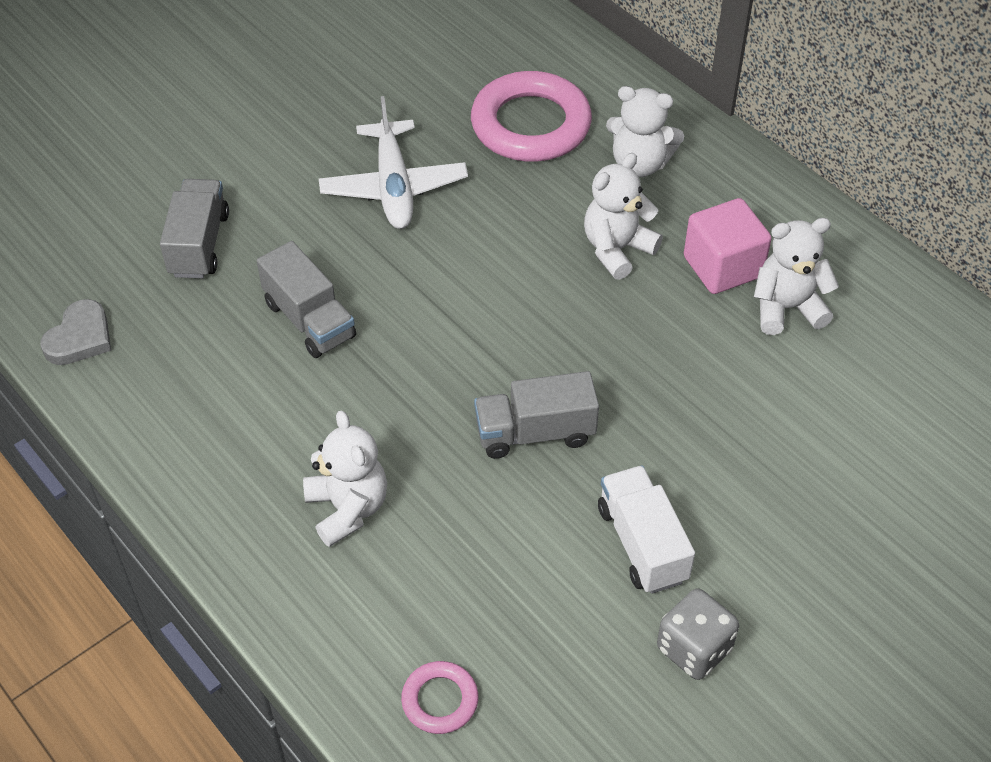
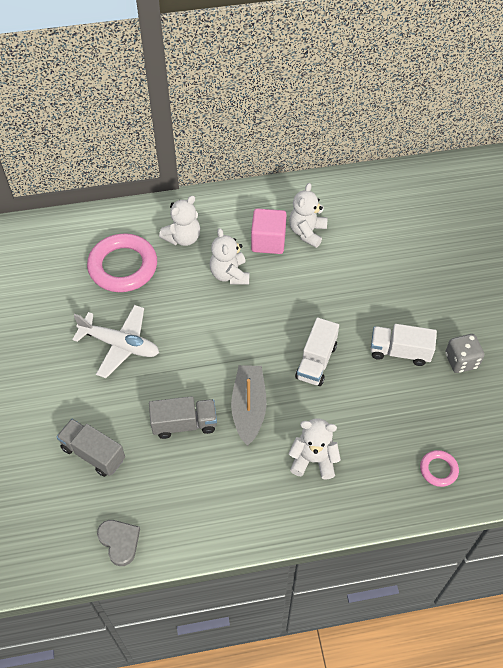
camera: 60 degrees left, 5 degrees up
(387, 384) = (249, 408): none -> grey boat
(535, 433) = (316, 361): grey truck -> white truck

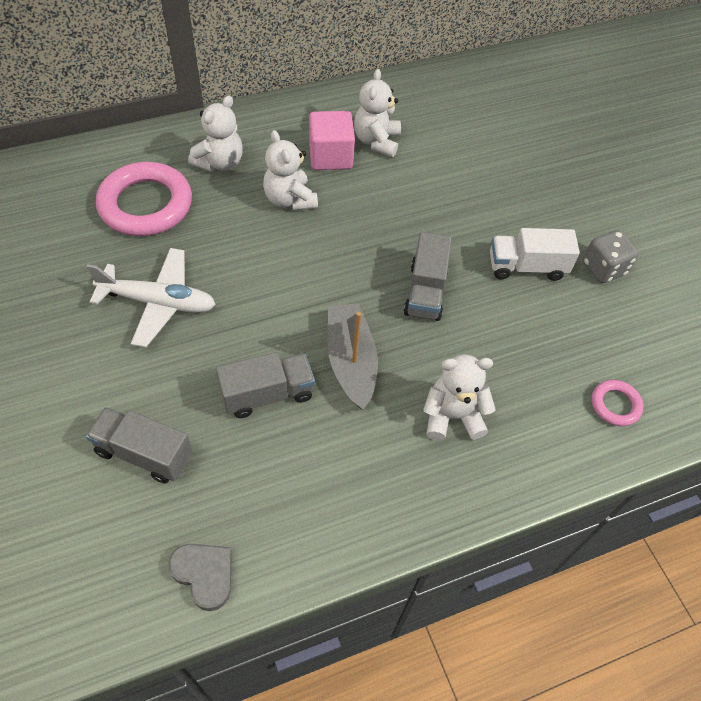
camera: 15 degrees left, 0 degrees up
(316, 361) = (425, 291): white truck -> grey truck

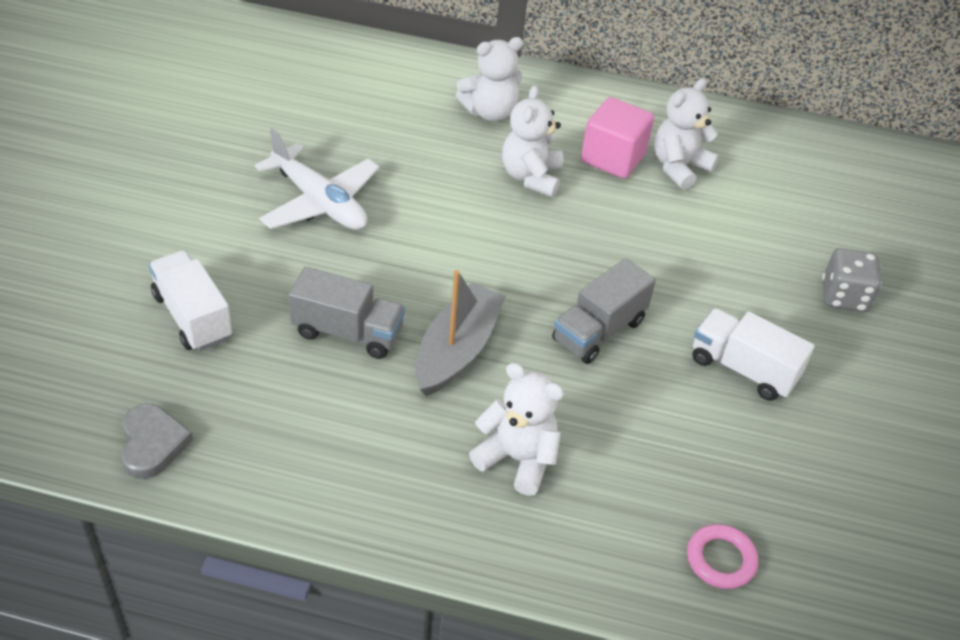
camera: 35 degrees right, 10 degrees down
(144, 453) = (192, 317): grey truck -> white truck
(146, 205) = (384, 115): pink ring -> none
(603, 268) = (842, 420): grey dice -> grey dice (844, 297)

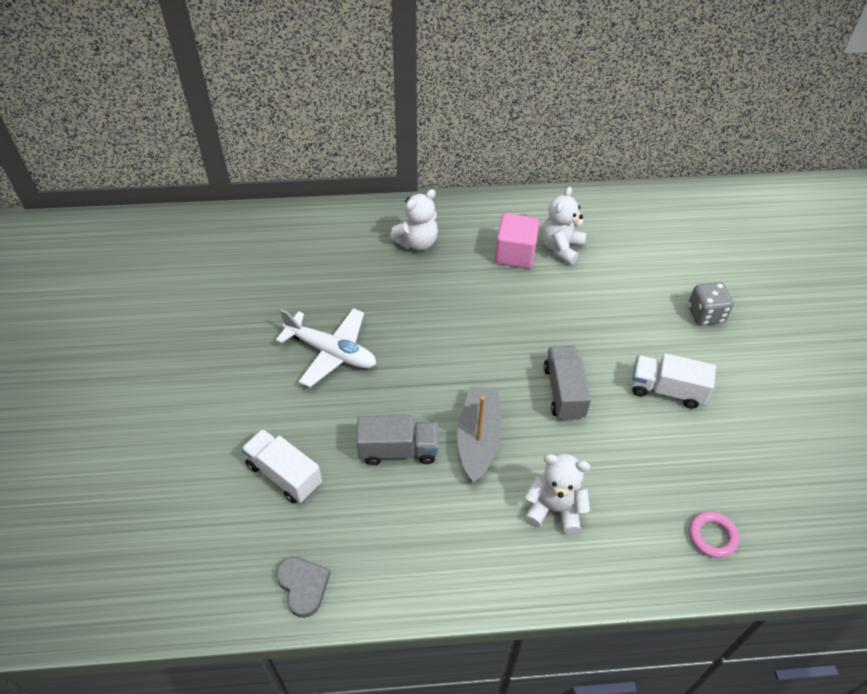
camera: 15 degrees left, 5 degrees up
(531, 177) = (467, 286): white teddy bear -> none
(599, 331) = (564, 392): grey truck -> grey truck turned 150 degrees clockwise

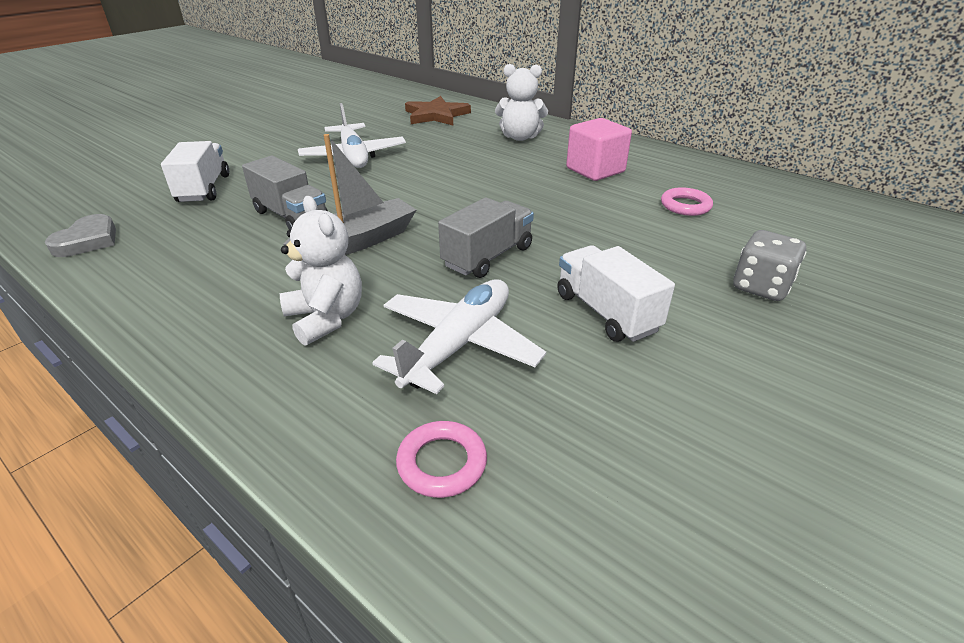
camera: 45 degrees right, 15 degrees down
(309, 250) = (436, 115): none -> brown star
(561, 248) = (649, 183): white teddy bear -> none
(604, 261) = (685, 206): none -> pink ring
(635, 468) = (459, 344): none -> white plane

